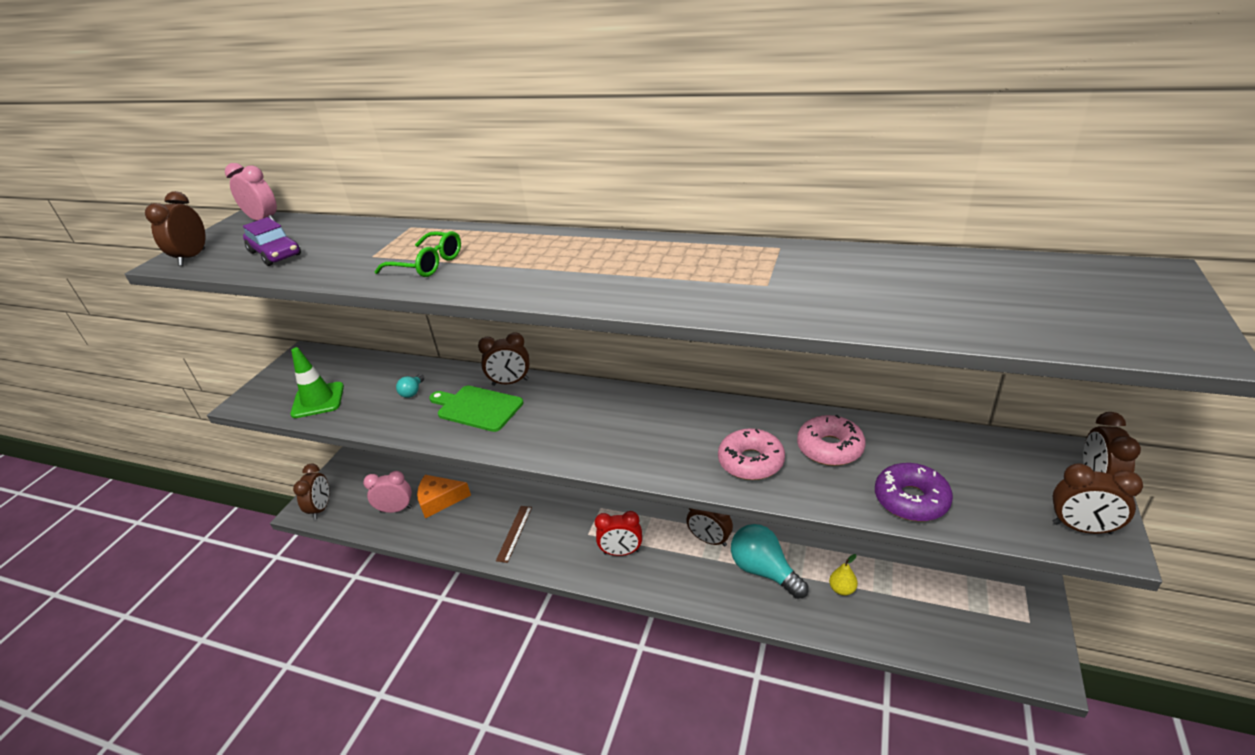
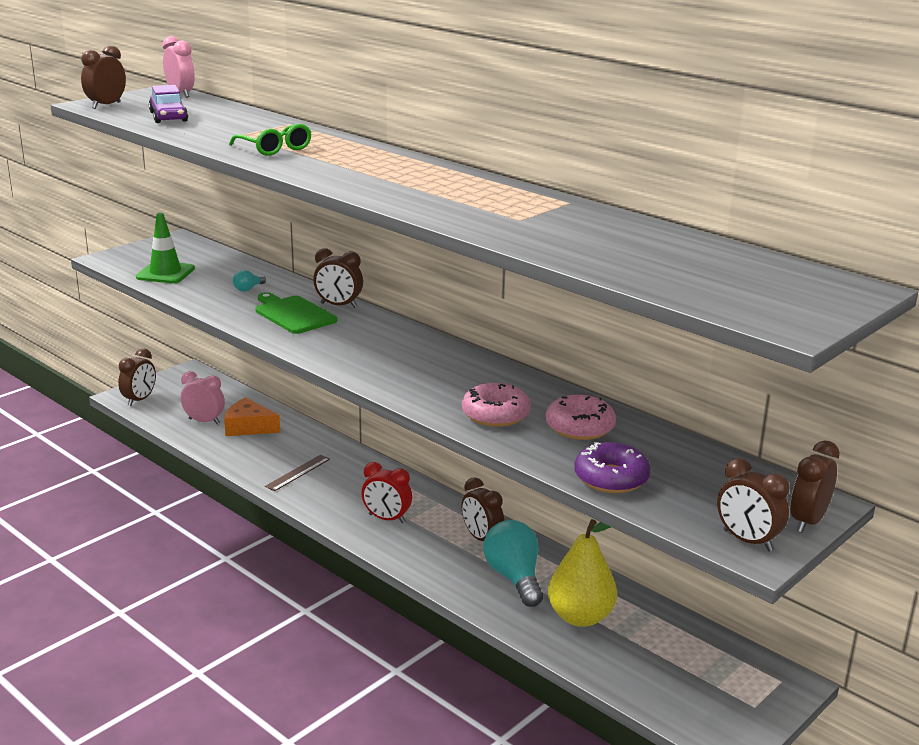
camera: 20 degrees right, 10 degrees down
(842, 589) = (580, 617): yellow pear -> yellow pear, size x2.21

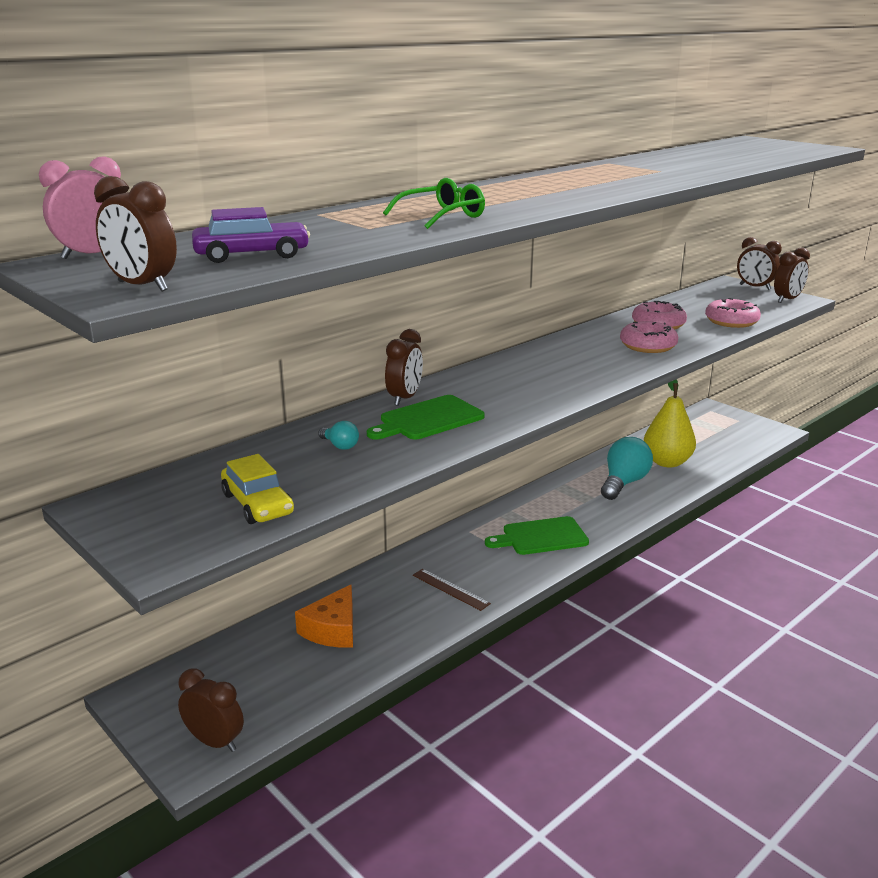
camera: 85 degrees left, 0 degrees up
(165, 273) = (257, 504): green traffic cone -> yellow car
(204, 421) = (306, 668): pink clock -> none
(386, 519) = (541, 537): red clock -> green cutting board
(481, 538) = (568, 493): brown clock -> none
(514, 578) = (623, 483): turquoise light bulb -> turquoise light bulb turned 135 degrees clockwise
(611, 478) = (731, 321): purple donut -> pink donut

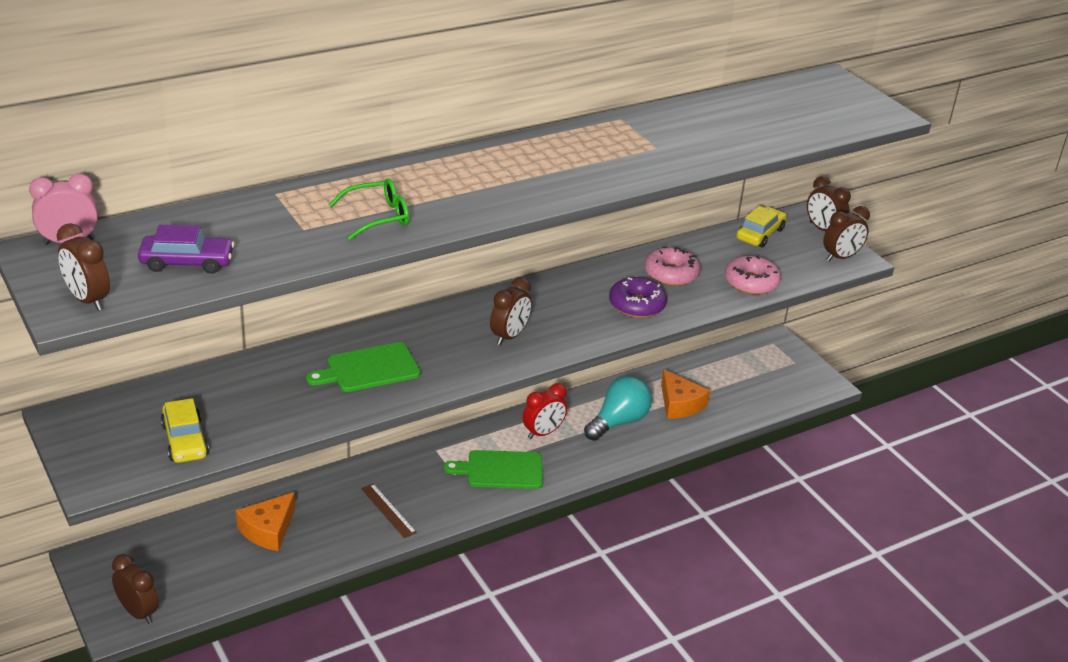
camera: 10 degrees right, 10 degrees up
(340, 446) = (278, 387): turquoise light bulb -> none
(405, 398) = (362, 337): brown clock -> brown clock (509, 336)
(561, 502) = (543, 433): none -> red clock
(648, 346) = (636, 305): pink donut -> purple donut
(667, 462) = (679, 404): yellow pear -> orange cheese
(707, 295) = (760, 234): none -> yellow car

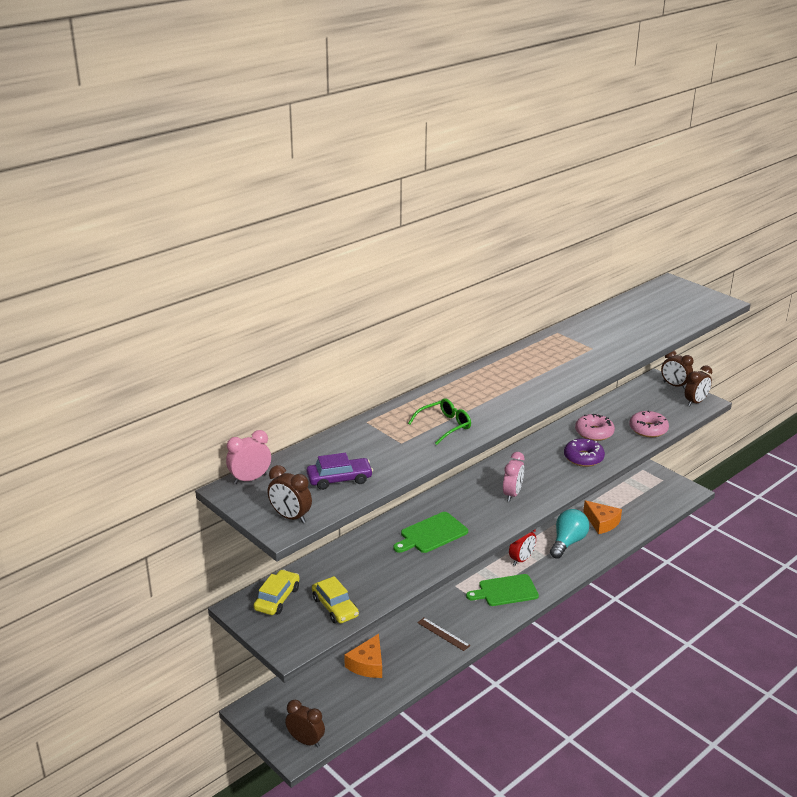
camera: 10 degrees left, 5 degrees down
(509, 336) = (512, 494): brown clock -> pink clock
(760, 234) = (636, 395): yellow car -> yellow car (277, 598)

